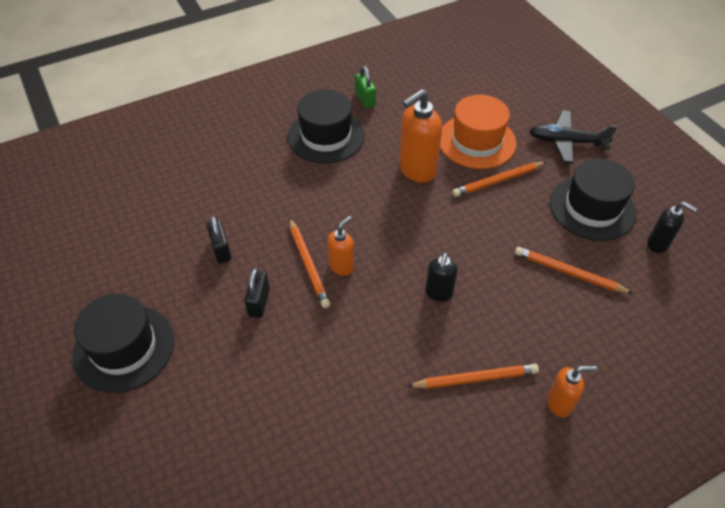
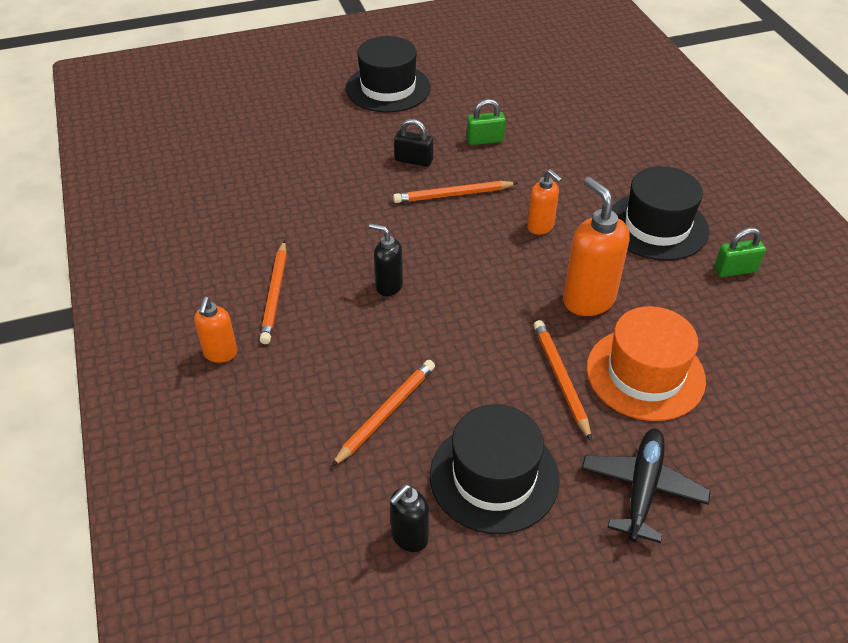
camera: 100 degrees right, 5 degrees down
(221, 250) = (485, 140): black padlock -> green padlock
(341, 266) = (444, 218): orange soap dispenser -> orange soap dispenser (540, 227)

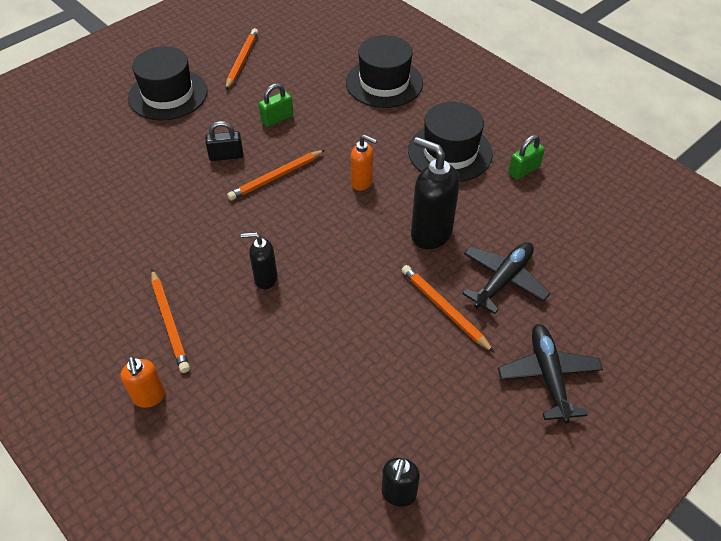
camera: 25 degrees left, 5 degrees up
(386, 413) = (323, 393): orange pencil -> orange pencil (242, 60)
(494, 477) = (436, 413): black hat -> black hat (384, 83)
(588, 300) = (430, 233): orange soap dispenser -> black soap dispenser
(645, 374) = (503, 280): orange hat -> black plane

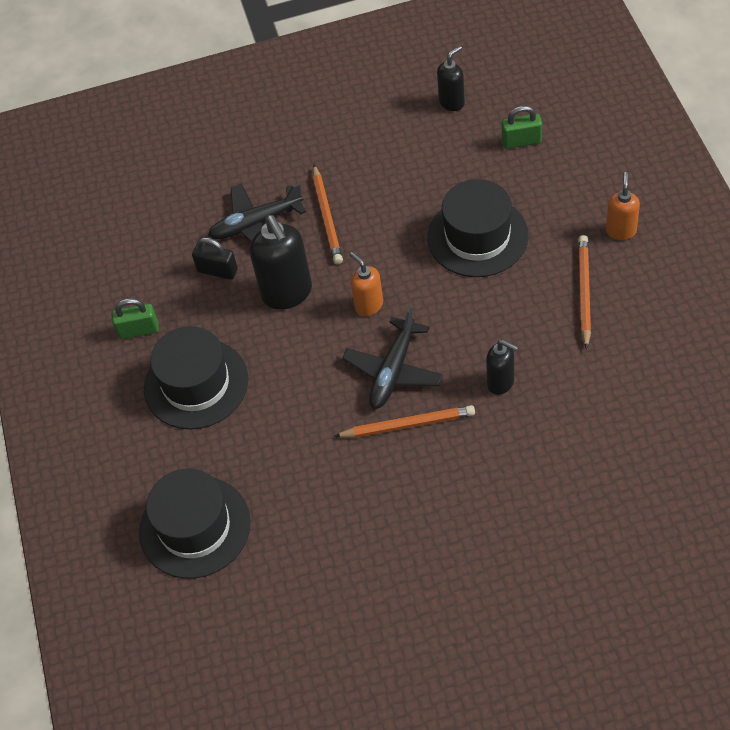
camera: 145 degrees left, 5 degrees up
(168, 94) = (490, 627): black hat -> black hat (477, 236)
(226, 156) = (452, 480): black padlock -> black padlock (217, 270)
(242, 60) = (359, 658): orange pencil -> none
(265, 278) = (475, 304): black soap dispenser -> black soap dispenser (501, 382)
(277, 119) = (364, 518): green padlock -> green padlock (521, 141)
(362, 182) = (317, 380): orange soap dispenser -> orange soap dispenser (368, 305)
(548, 376) = (283, 138): black plane -> black plane (393, 371)

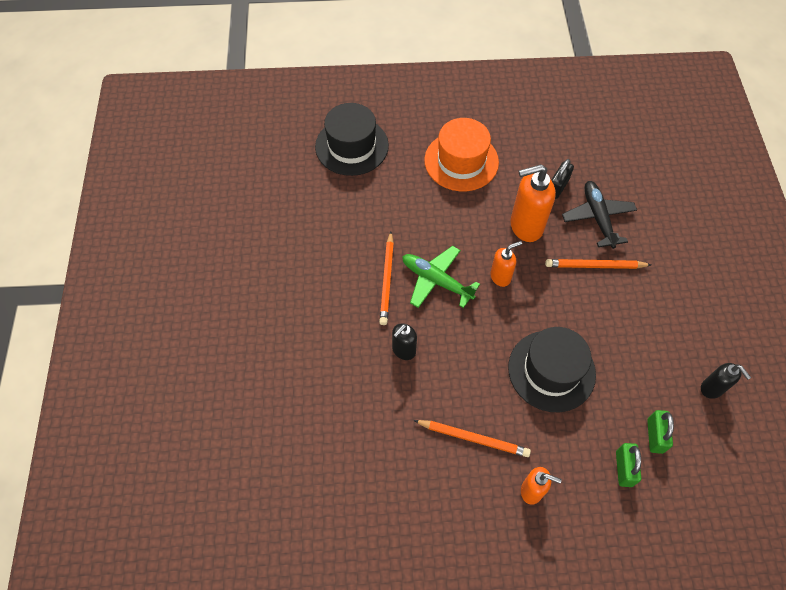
camera: 95 degrees right, 5 degrees up
(139, 330) = (515, 135): green padlock -> green padlock (624, 468)
(196, 384) = (461, 161): black hat -> orange hat
(287, 293) = (525, 227): black soap dispenser -> orange soap dispenser
(393, 371) = (436, 281): black plane -> green plane

